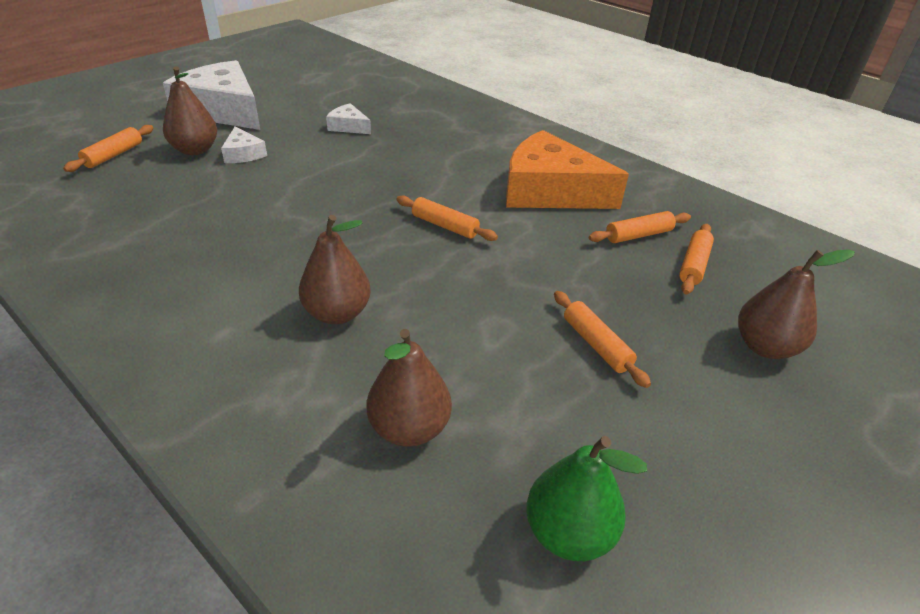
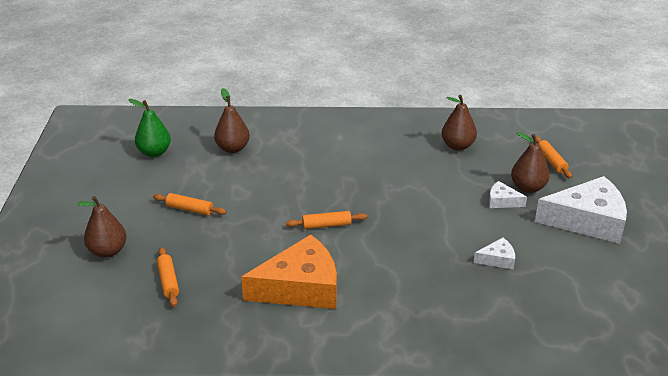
camera: 140 degrees right, 5 degrees down
(337, 313) = (310, 163): brown pear -> brown pear (457, 146)
(638, 235) = (215, 284): orange rolling pin -> none

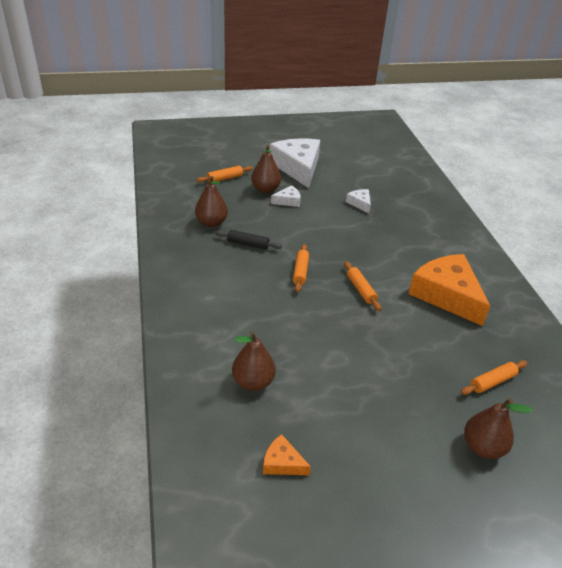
camera: 105 degrees left, 5 degrees up
(154, 152) = (282, 463): green pear -> orange cheese
(190, 209) = (381, 393): orange rolling pin -> orange rolling pin (300, 271)
(417, 164) = (248, 244): none -> black rolling pin
(502, 201) = (288, 201): white cheese -> white cheese turned 120 degrees counterclockwise

